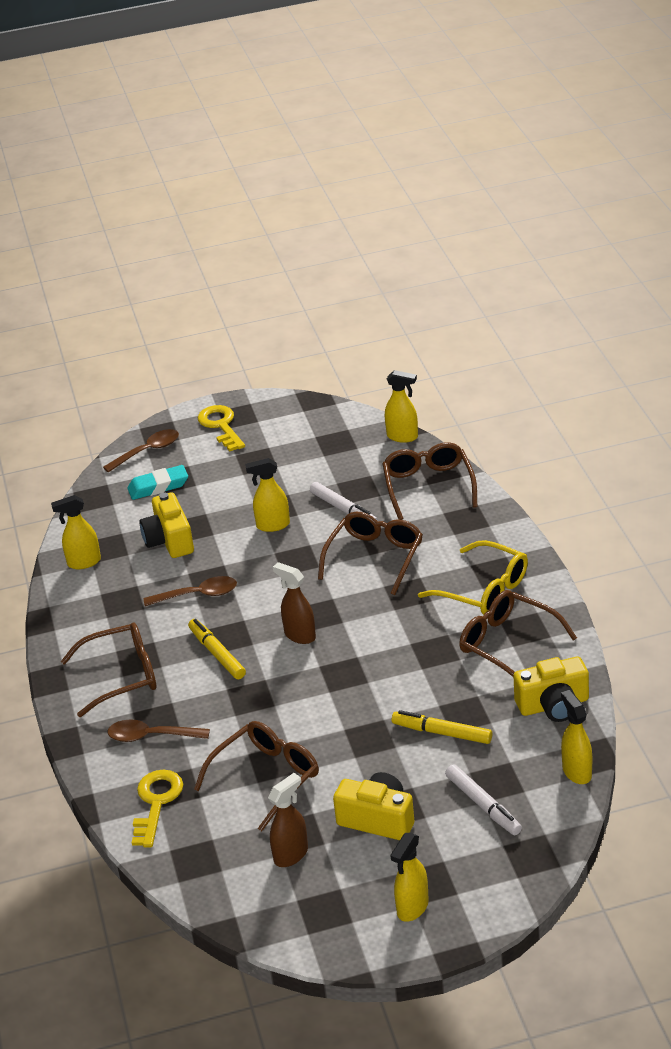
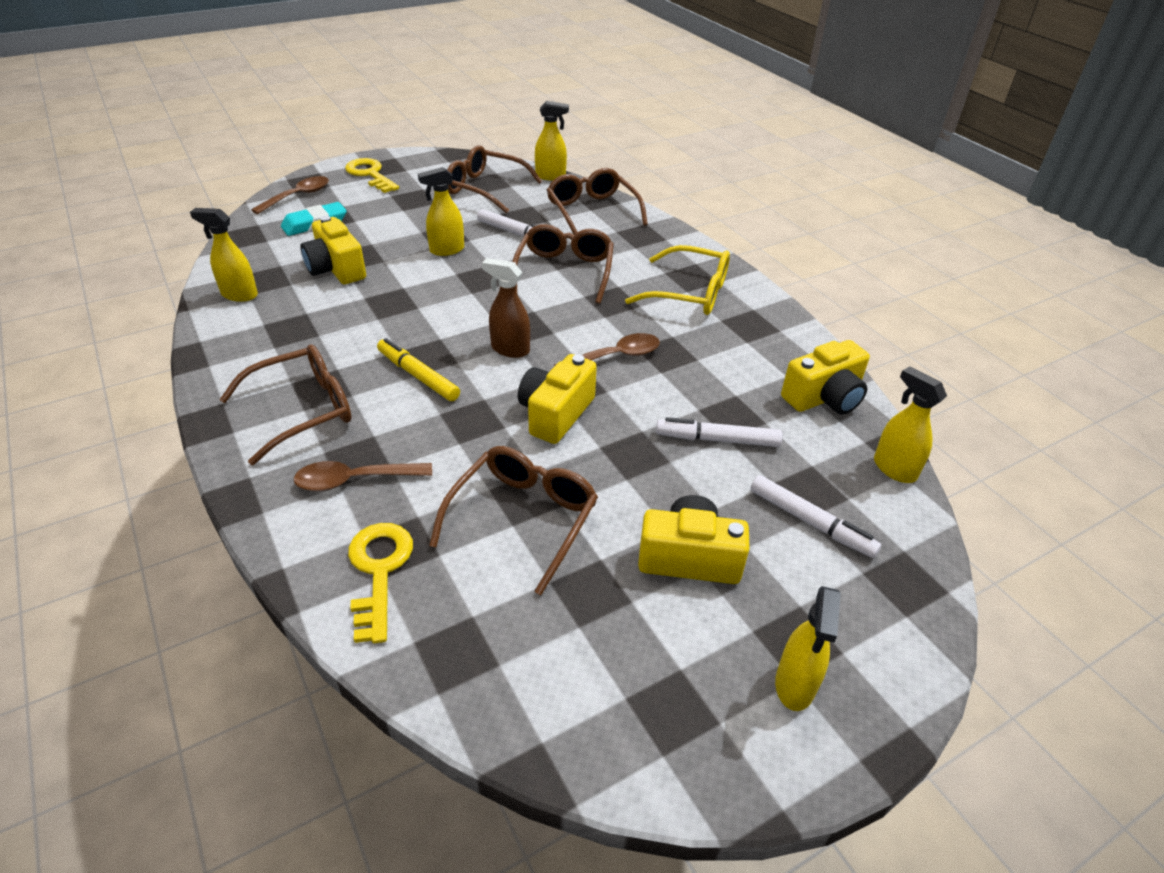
camera: 20 degrees left, 5 degrees up
(84, 562) = (239, 295): yellow spray bottle -> yellow spray bottle turned 45 degrees clockwise
(198, 595) = (380, 317): brown spoon -> brown spoon (615, 356)
(291, 854) = (593, 625): brown spray bottle -> none
(318, 698) = (555, 414): none -> yellow camera
(442, 733) = (717, 439): yellow marker -> white marker
(508, 644) = (741, 341): brown glasses -> brown glasses (485, 189)

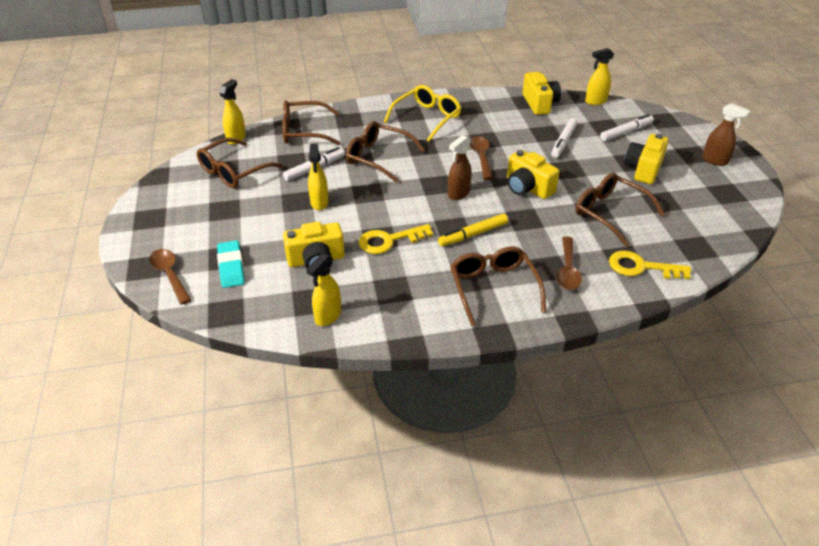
camera: 70 degrees left, 0 degrees up
(370, 174) = (159, 228): yellow key -> yellow key (389, 240)
(794, 685) = (715, 161): yellow spray bottle -> brown spray bottle

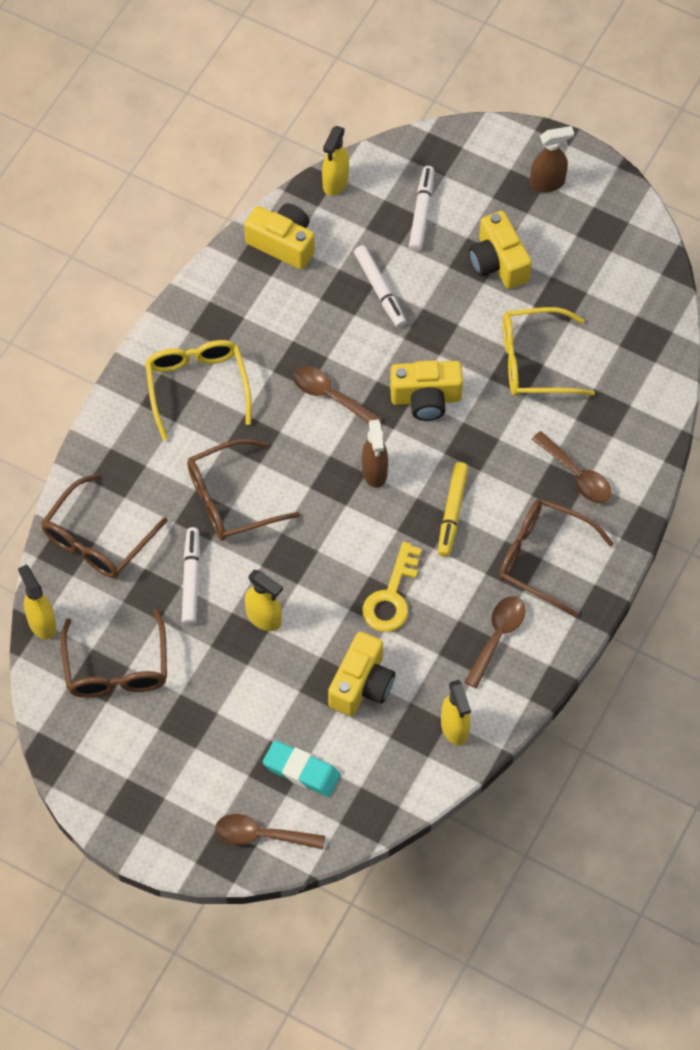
camera: 50 degrees left, 20 degrees up
(414, 299) = (497, 637): none -> brown spoon
(610, 213) = (534, 362): brown glasses -> yellow glasses
(641, 267) = (628, 410): yellow key -> none

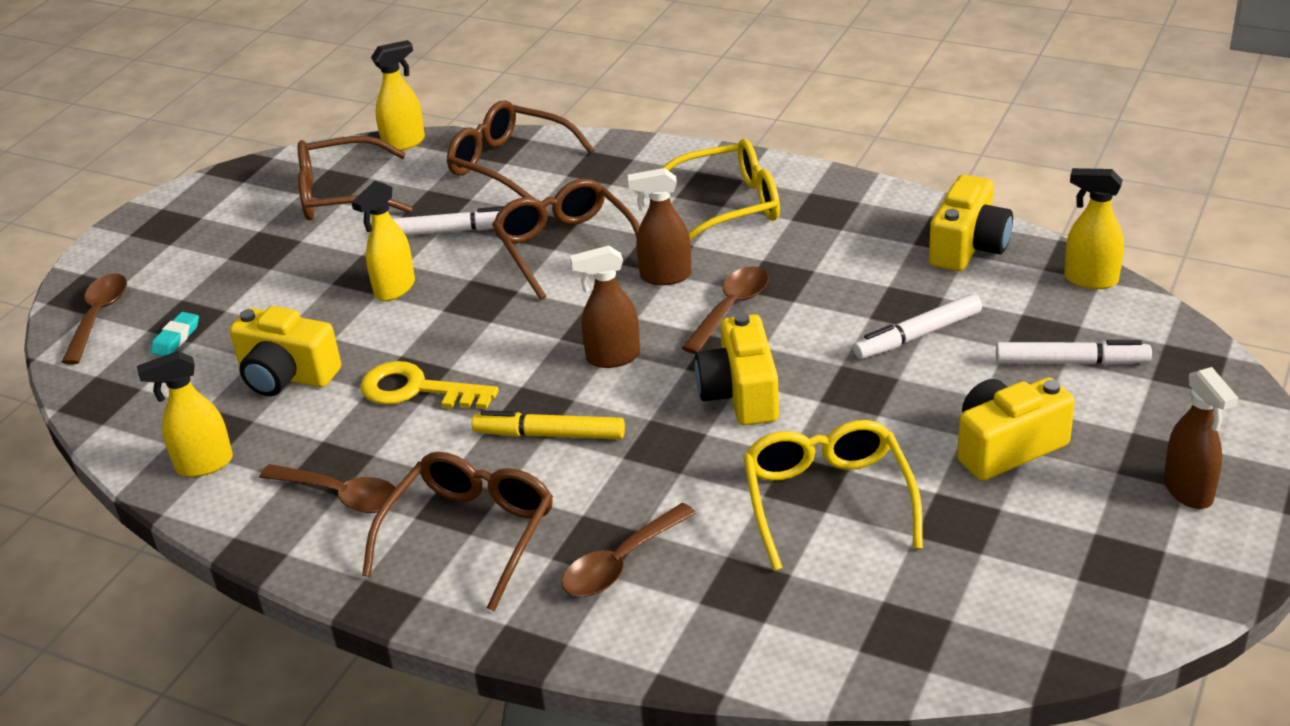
camera: 90 degrees right, 25 degrees down
(282, 434) = (665, 276): none -> brown spray bottle
(301, 771) = (176, 338): turquoise eraser -> turquoise eraser, size x0.61

